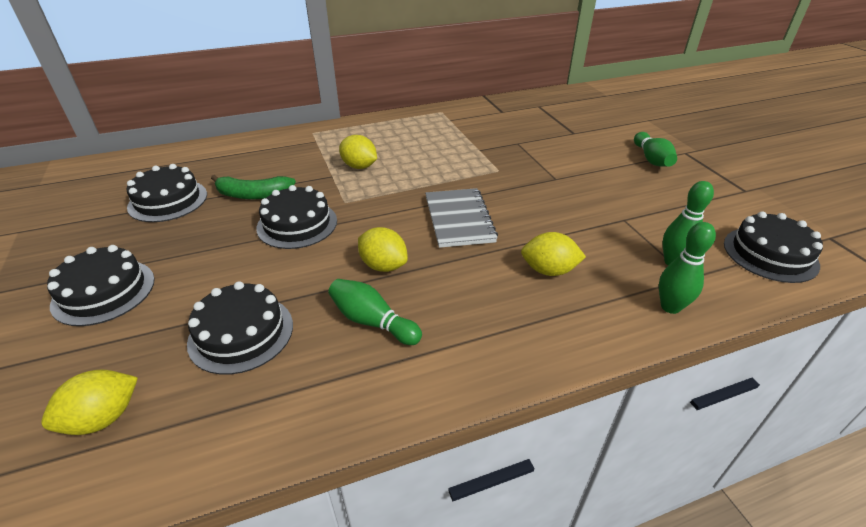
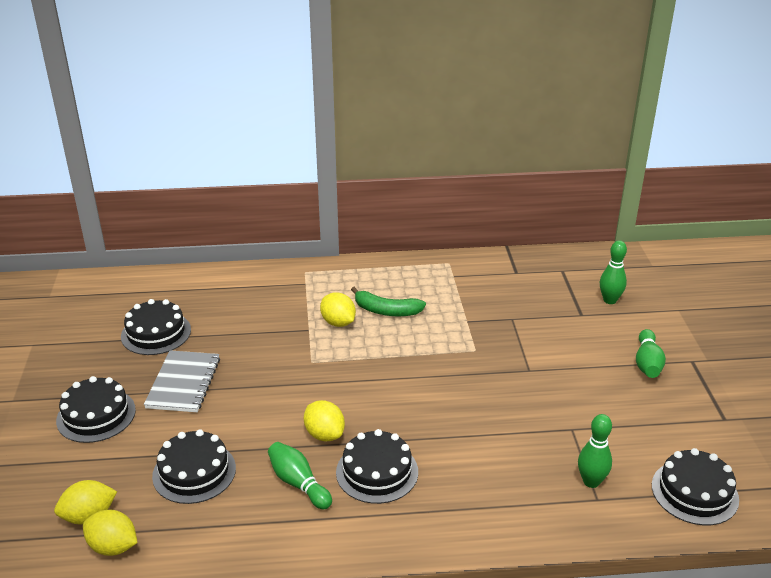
camera: 15 degrees right, 5 degrees down
(253, 195) = (231, 339): green banana -> green banana (386, 311)
(297, 224) = (262, 378): black cake -> black cake (377, 472)
(459, 219) = (411, 400): grey notebook -> grey notebook (183, 383)
(549, 270) = (469, 467): yellow lemon -> yellow lemon (113, 547)
(670, 307) = (560, 522): green bowling pin -> green bowling pin (609, 300)

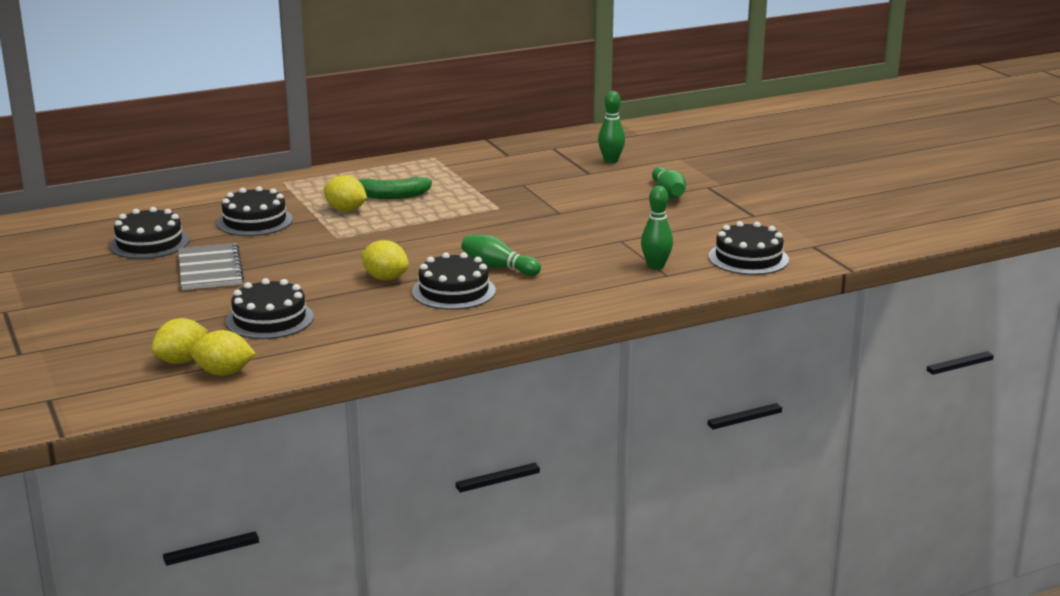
camera: 20 degrees left, 10 degrees down
(96, 415) = (131, 302): black cake -> black cake (254, 221)
(298, 483) = (382, 309): green bowling pin -> green bowling pin (498, 267)

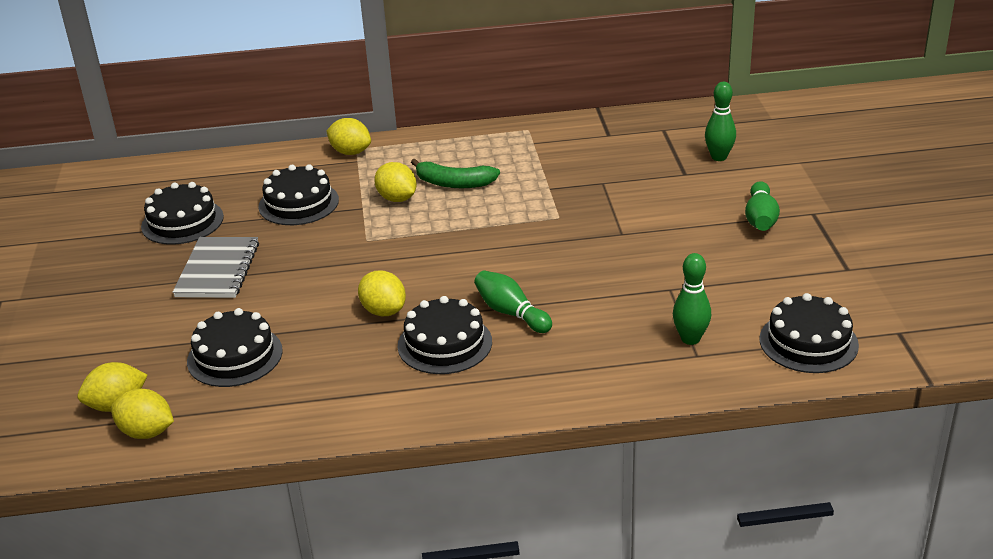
camera: 20 degrees right, 10 degrees up
(279, 185) = (350, 152): none -> yellow lemon

